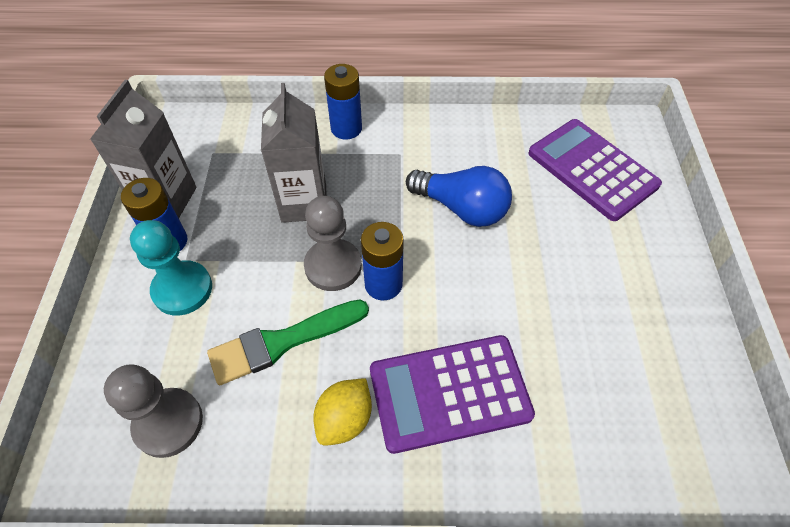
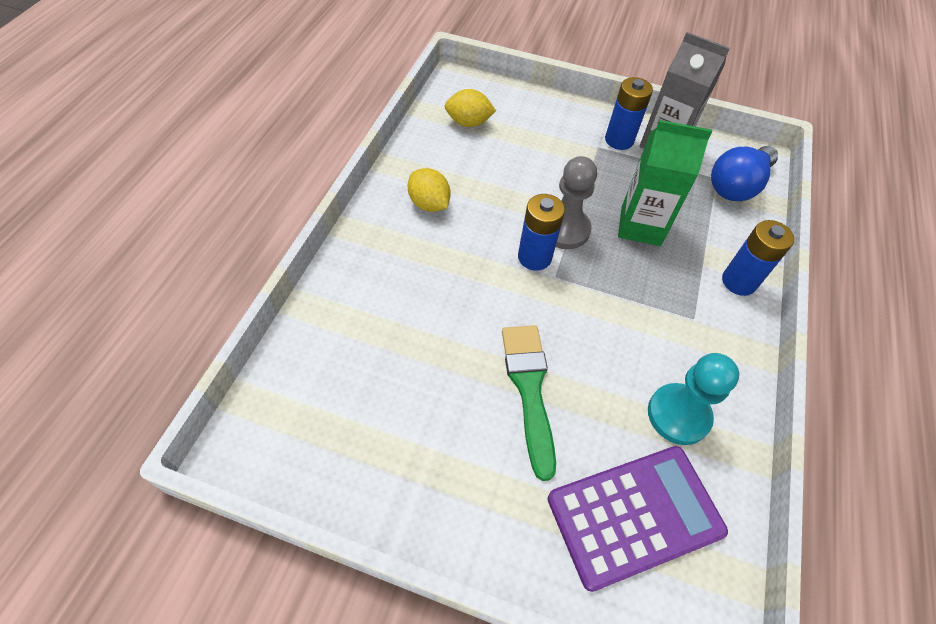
camera: 105 degrees right, 0 degrees up
(168, 423) = (468, 122): grey pawn -> yellow lemon
(182, 289) = (571, 141): turquoise pawn -> turquoise pawn (678, 415)
(282, 342) = (504, 185): green brush -> green brush (529, 389)
(304, 203) = (640, 226): grey carton -> green carton
(449, 392) = (419, 269): purple calculator -> none
(461, 208) = (605, 346): blue light bulb -> blue light bulb (737, 185)

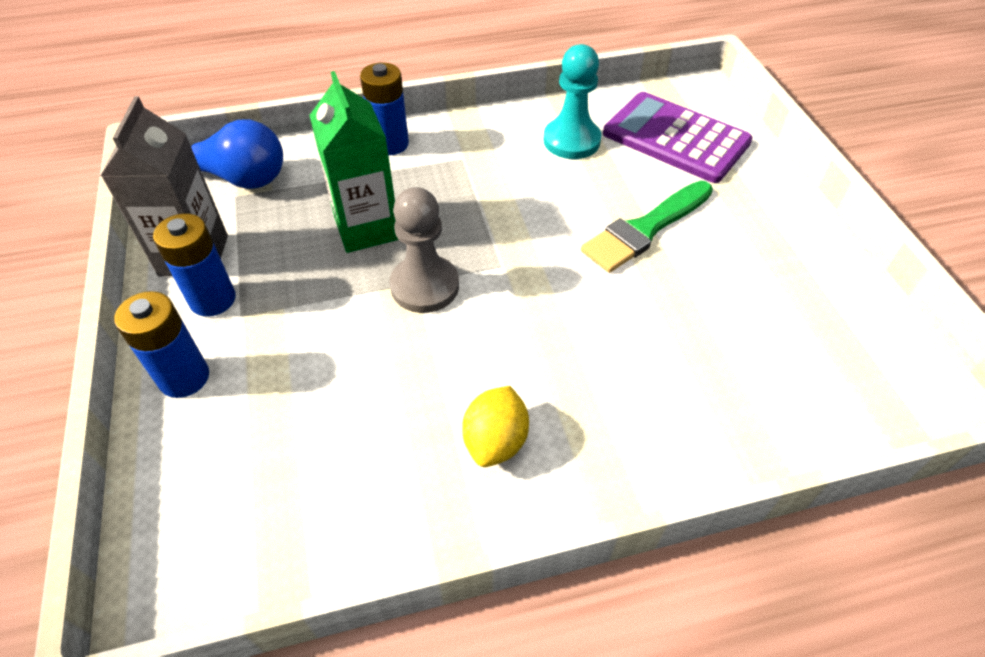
camera: 120 degrees left, 5 degrees down
(468, 122) = (280, 497): yellow lemon -> none
(534, 257) = (490, 293): blue battery -> blue battery (184, 377)

